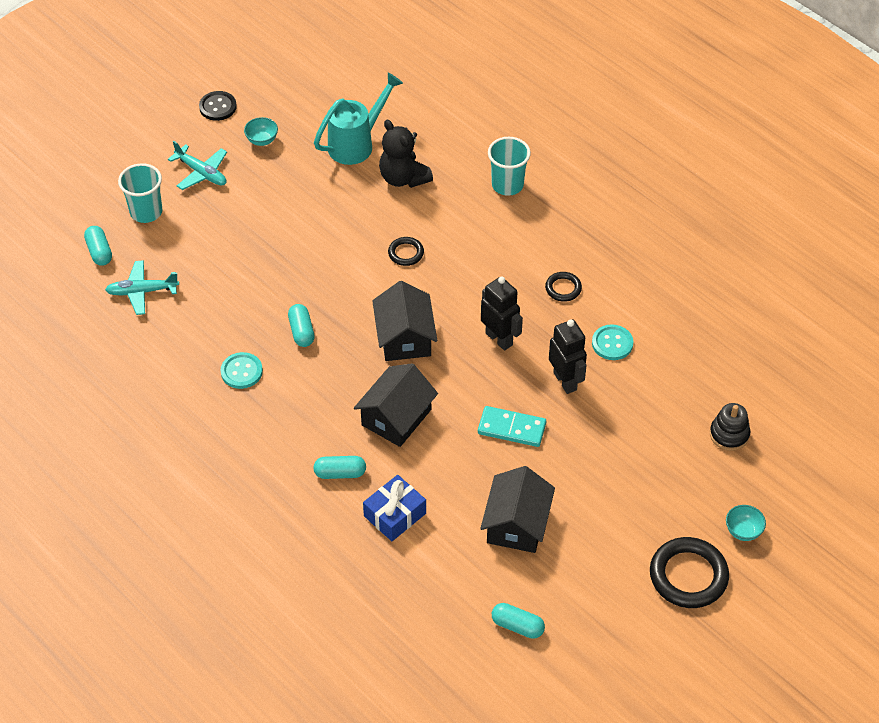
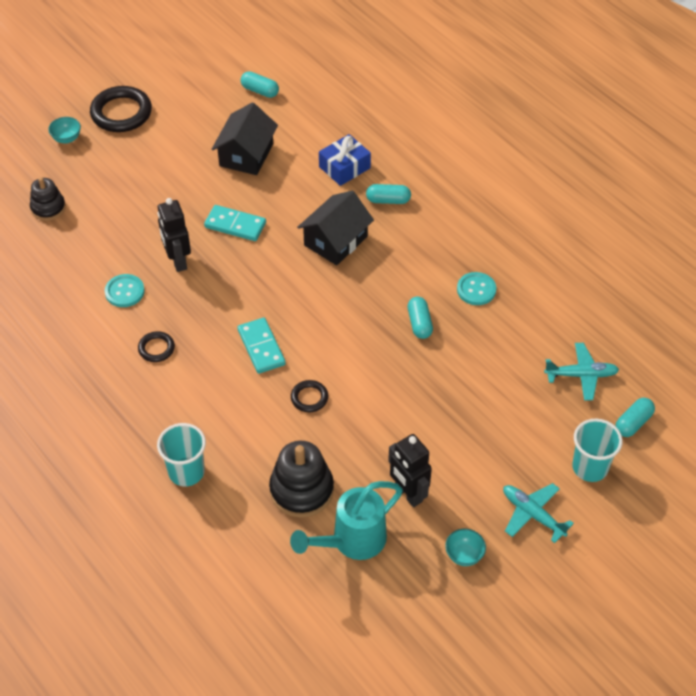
camera: 175 degrees left, 0 degrees up
(99, 252) = (633, 423): turquoise capsule -> turquoise capsule turned 60 degrees clockwise
(218, 107) = (520, 611): black button -> none
(403, 178) = (301, 490): black teddy bear -> black stacking toy
(405, 337) = (320, 311): black house -> none
(459, 296) = (261, 347): none -> turquoise domino
(499, 339) = (230, 303): black robot -> black robot (408, 494)

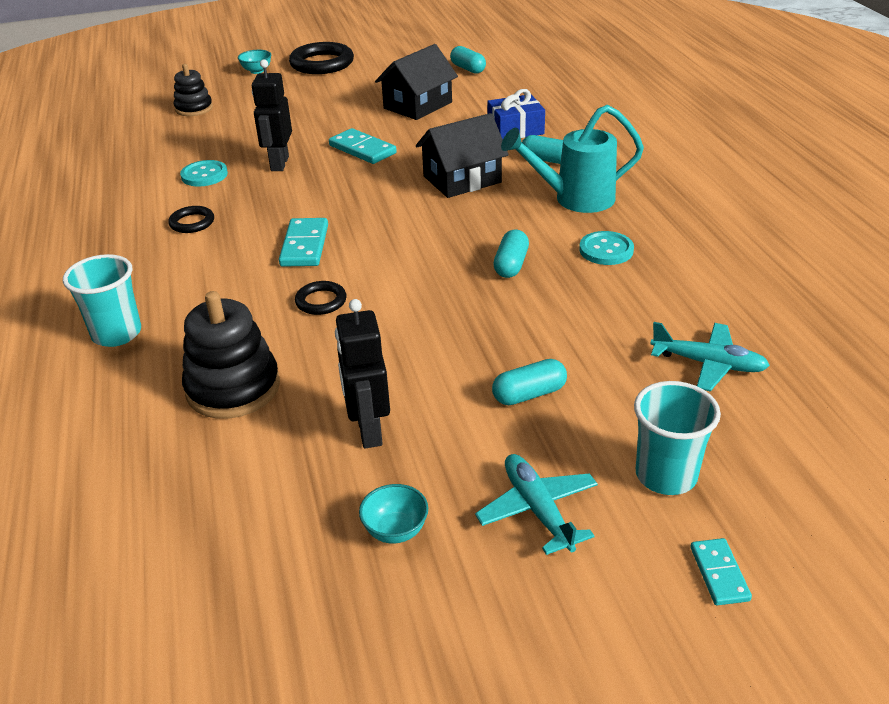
camera: 25 degrees right, 15 degrees down
(351, 541) = (248, 463): turquoise watering can -> turquoise watering can (574, 199)
(633, 423) = (766, 438): turquoise capsule -> turquoise capsule (529, 394)
(640, 521) = (719, 574): none -> turquoise domino

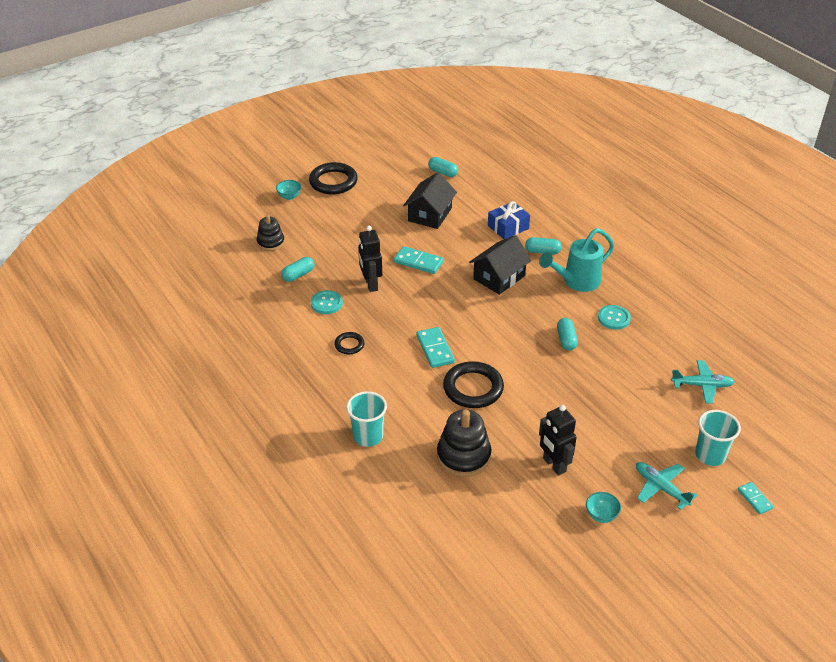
camera: 20 degrees left, 5 degrees up
(321, 301) = (473, 388): black ring -> black ring, size x1.93
(529, 394) = (622, 424): turquoise capsule -> turquoise capsule (298, 275)

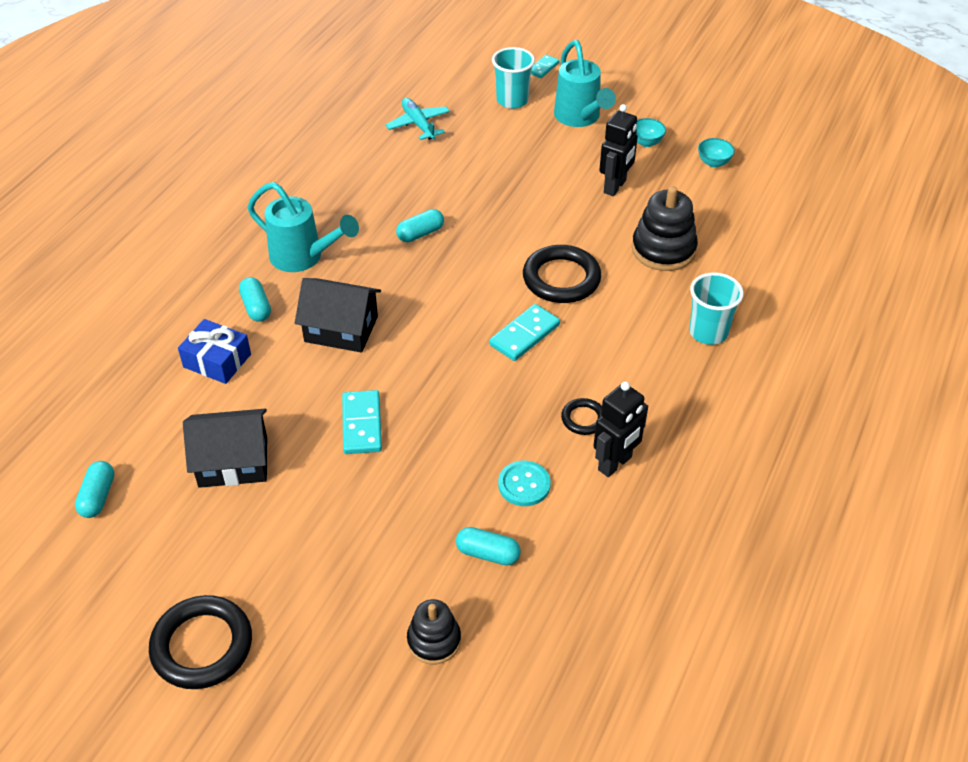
camera: 120 degrees left, 5 degrees up
(289, 196) = (286, 691): turquoise bowl -> turquoise bowl (713, 163)
(371, 284) = (448, 455): black robot -> black robot (615, 464)
(613, 318) = (353, 209): turquoise button -> none
(660, 488) = (580, 118): turquoise plane -> turquoise watering can

